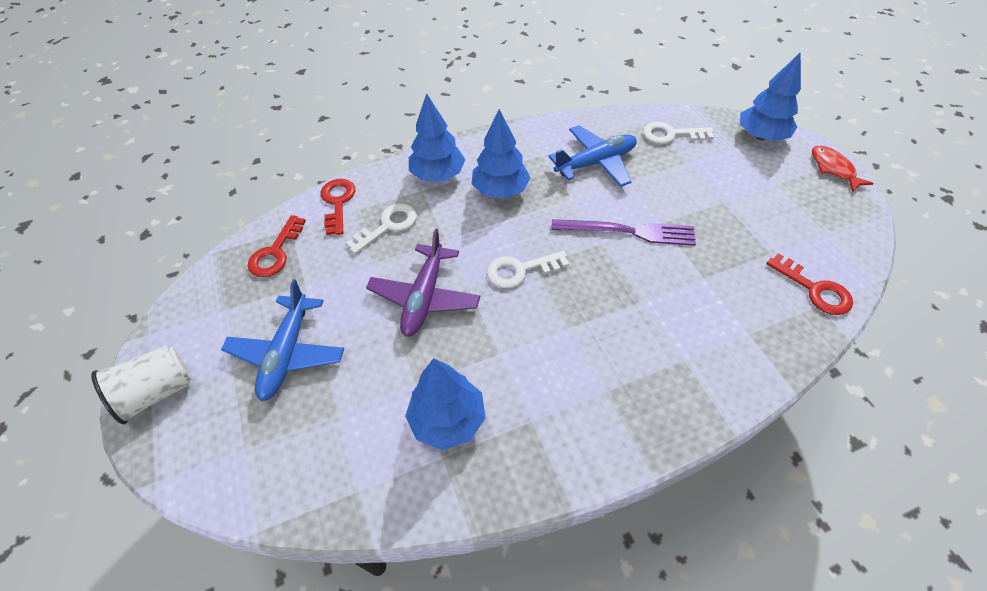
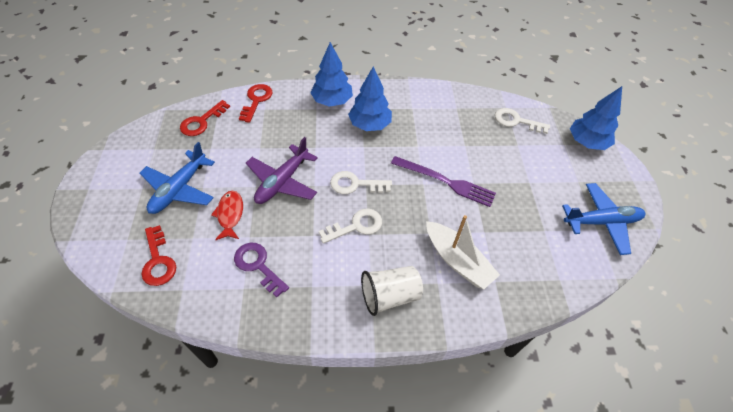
camera: 15 degrees right, 0 degrees up
(157, 392) = (93, 187): white cup -> white cup (390, 296)
(388, 226) = (281, 126): white key -> white key (356, 226)
(447, 419) = (258, 266): blue tree -> purple key
(595, 163) = (448, 125): blue plane -> blue plane (601, 222)
(692, 324) = (457, 261): none -> white boat
(814, 289) = (563, 267): red key -> red key (158, 261)
(833, 169) = (631, 184): red fish -> red fish (230, 214)

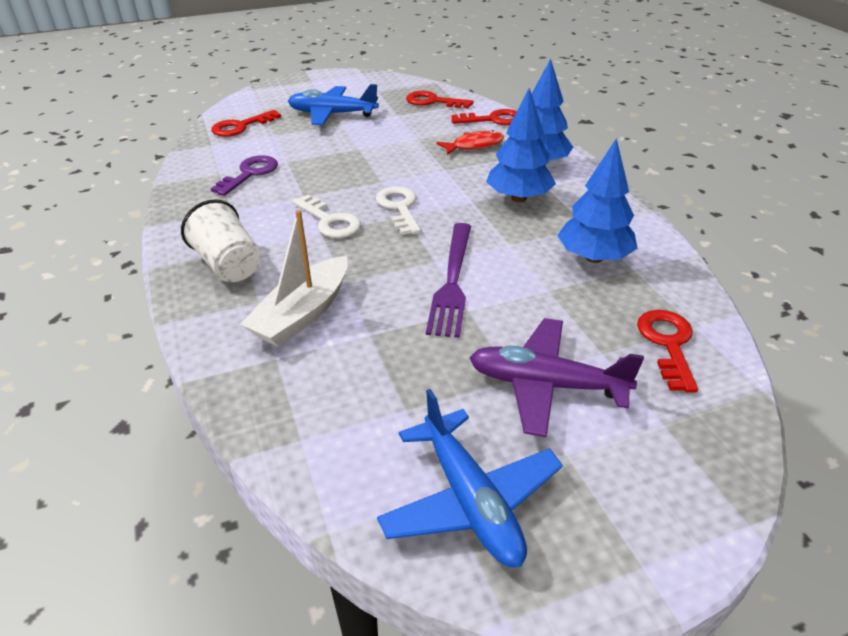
camera: 75 degrees right, 15 degrees down
(230, 214) = (311, 145): red fish -> red fish (474, 145)
(282, 181) = (374, 161): purple plane -> purple plane (546, 385)
(516, 121) = (668, 344): white key -> red key
(586, 142) = (703, 463): blue tree -> blue tree (594, 257)

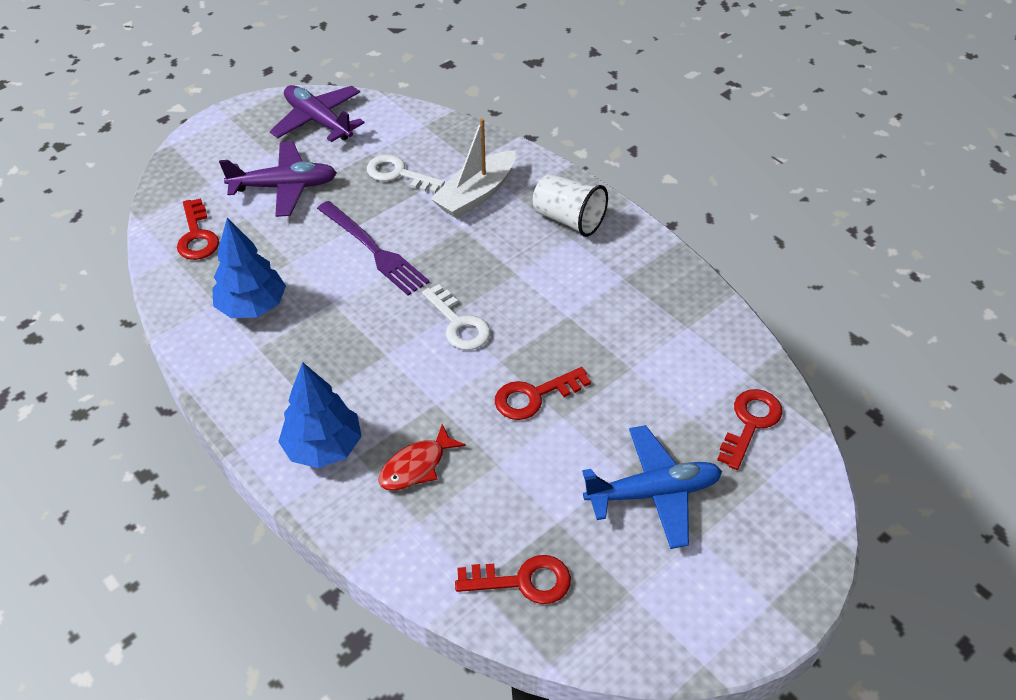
camera: 160 degrees right, 10 degrees up
(249, 174) = (653, 333): purple key -> none
(303, 314) = (476, 194): white boat -> white boat turned 150 degrees counterclockwise
(329, 221) = (517, 288): white key -> white key (399, 174)
(452, 281) = (373, 250): purple fork -> purple fork turned 150 degrees clockwise
(470, 500) = (318, 121): blue plane -> purple plane
(492, 120) = (410, 547): red key -> red key (534, 396)
(519, 198) = (337, 372): blue tree -> none

